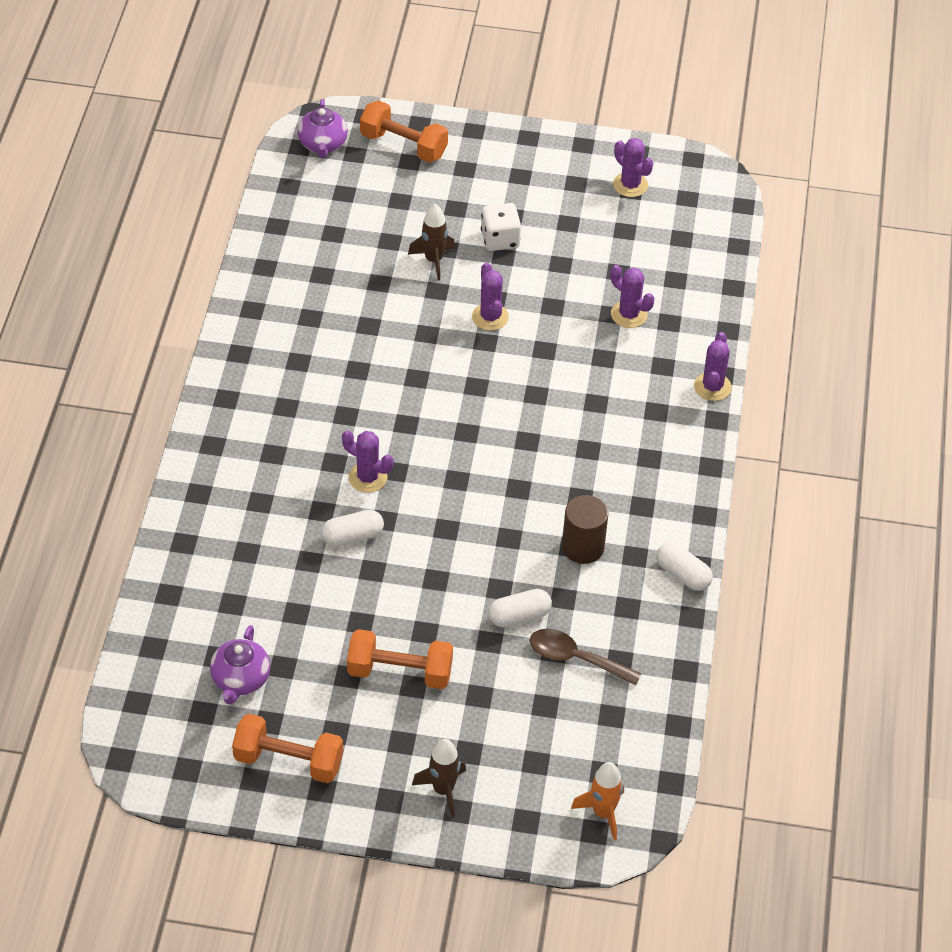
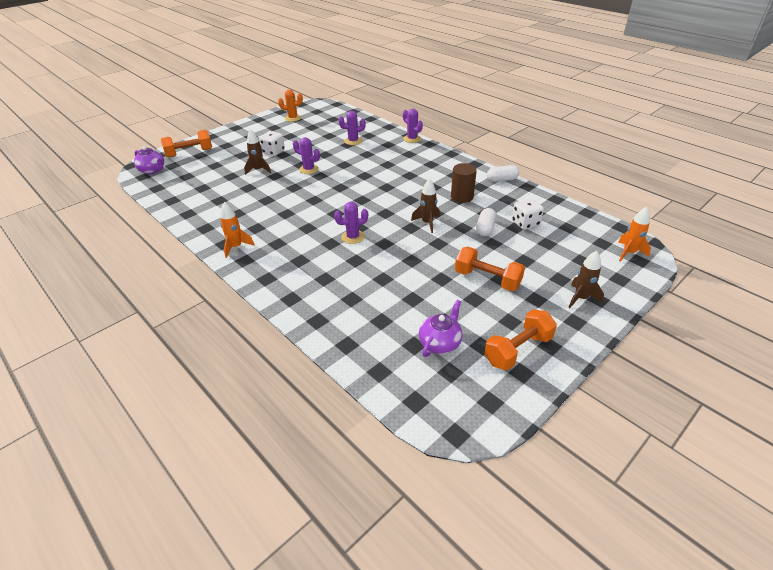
camera: 50 degrees left, 10 degrees down
(240, 680) = (440, 343): purple teapot -> purple teapot turned 105 degrees counterclockwise
(243, 371) = (236, 247): none -> orange rocket
(352, 536) = (383, 257): white capsule -> none
(400, 672) = (487, 279): orange dumbbell -> orange dumbbell turned 75 degrees clockwise
(474, 541) = (427, 223): none -> brown rocket
(576, 658) = (525, 223): brown spoon -> white dice
(630, 185) = (293, 118): purple cactus -> orange cactus

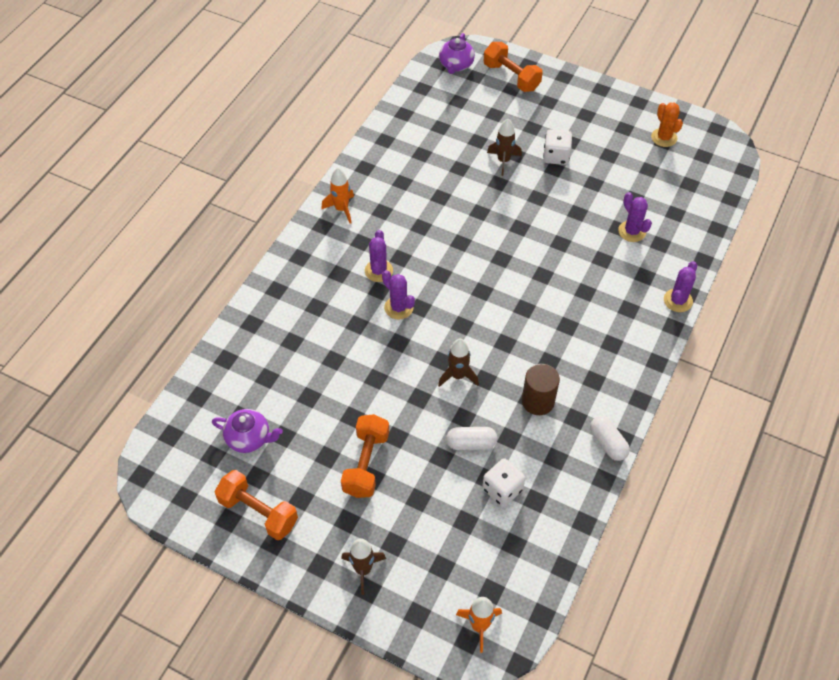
camera: 70 degrees right, 15 degrees up
(309, 169) = (529, 210): purple cactus -> purple cactus (378, 271)

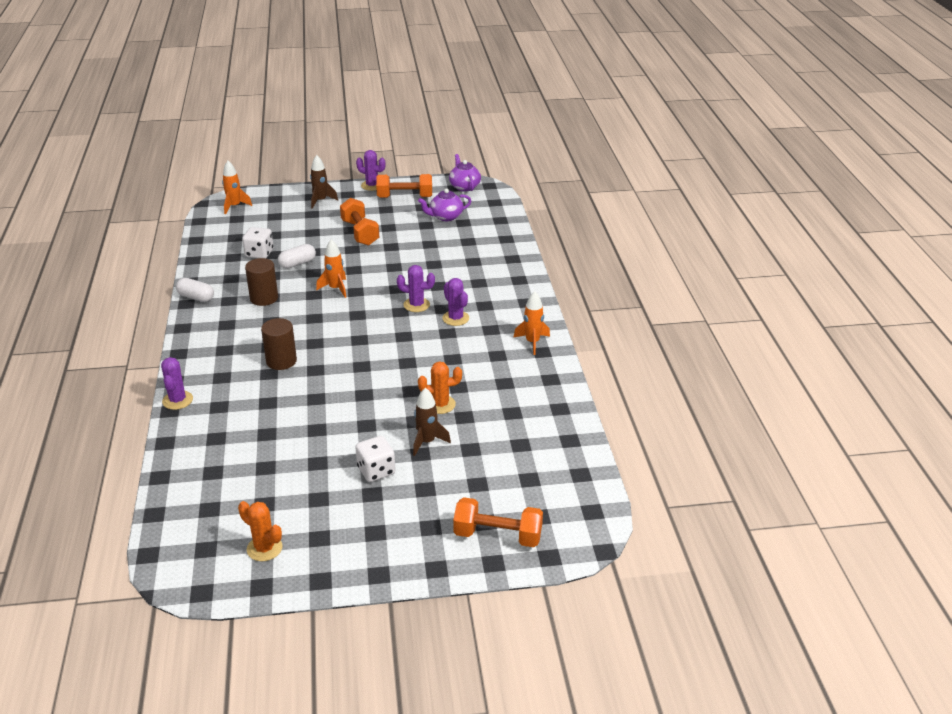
camera: 145 degrees right, 20 degrees down
(456, 65) = (573, 518): purple teapot -> purple teapot (464, 187)
(458, 376) = (335, 289): brown rocket -> orange rocket
(468, 187) = (440, 404): none -> orange cactus
(566, 301) = (281, 361): none -> brown cylinder
(632, 231) = (251, 436): purple cactus -> purple cactus (372, 185)

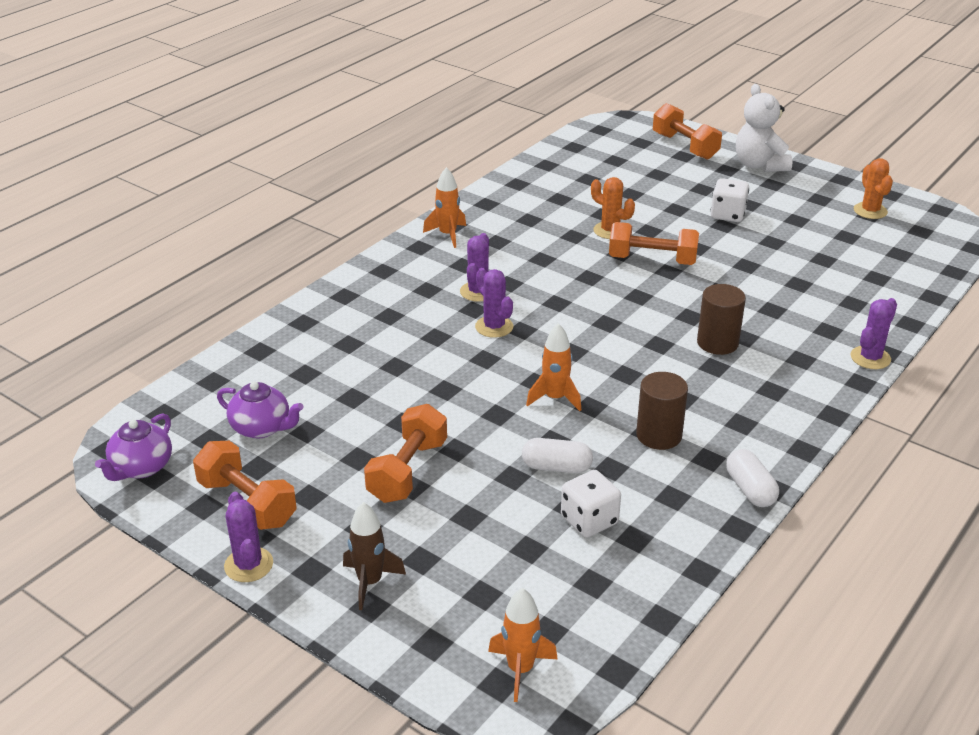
camera: 135 degrees left, 0 degrees up
(384, 397) = (652, 260): none -> orange dumbbell
(409, 552) = (759, 165): none -> white teddy bear
(427, 442) = (660, 213): brown rocket -> none

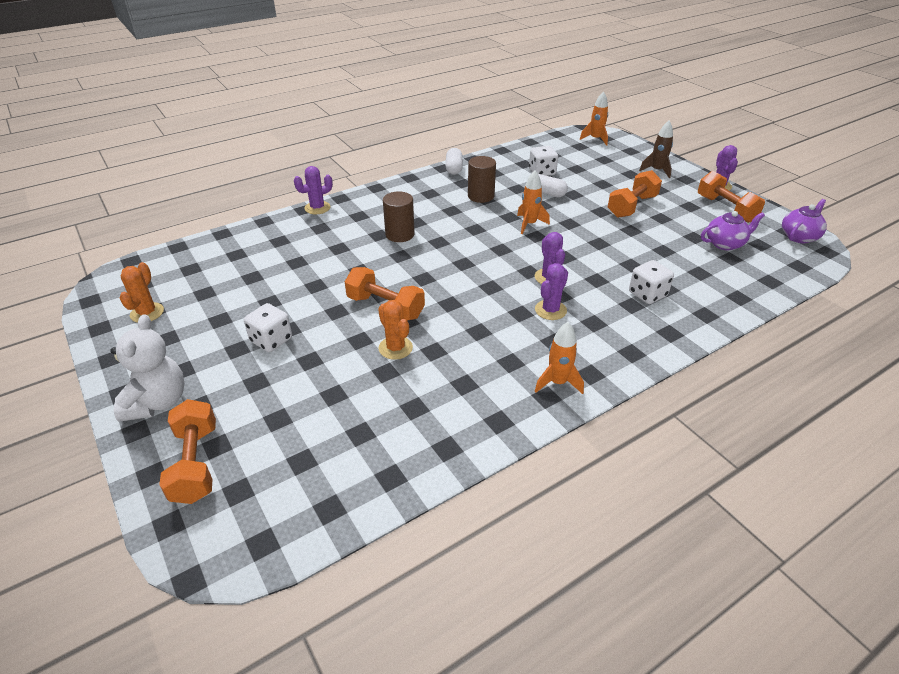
camera: 160 degrees left, 5 degrees up
(262, 428) = (725, 244): purple teapot -> purple teapot turned 120 degrees clockwise
(371, 331) = (647, 294): none -> white dice

